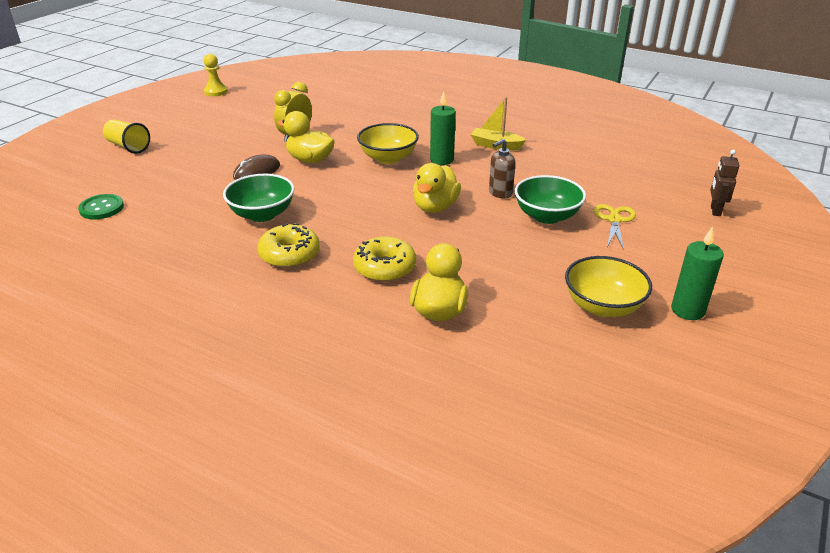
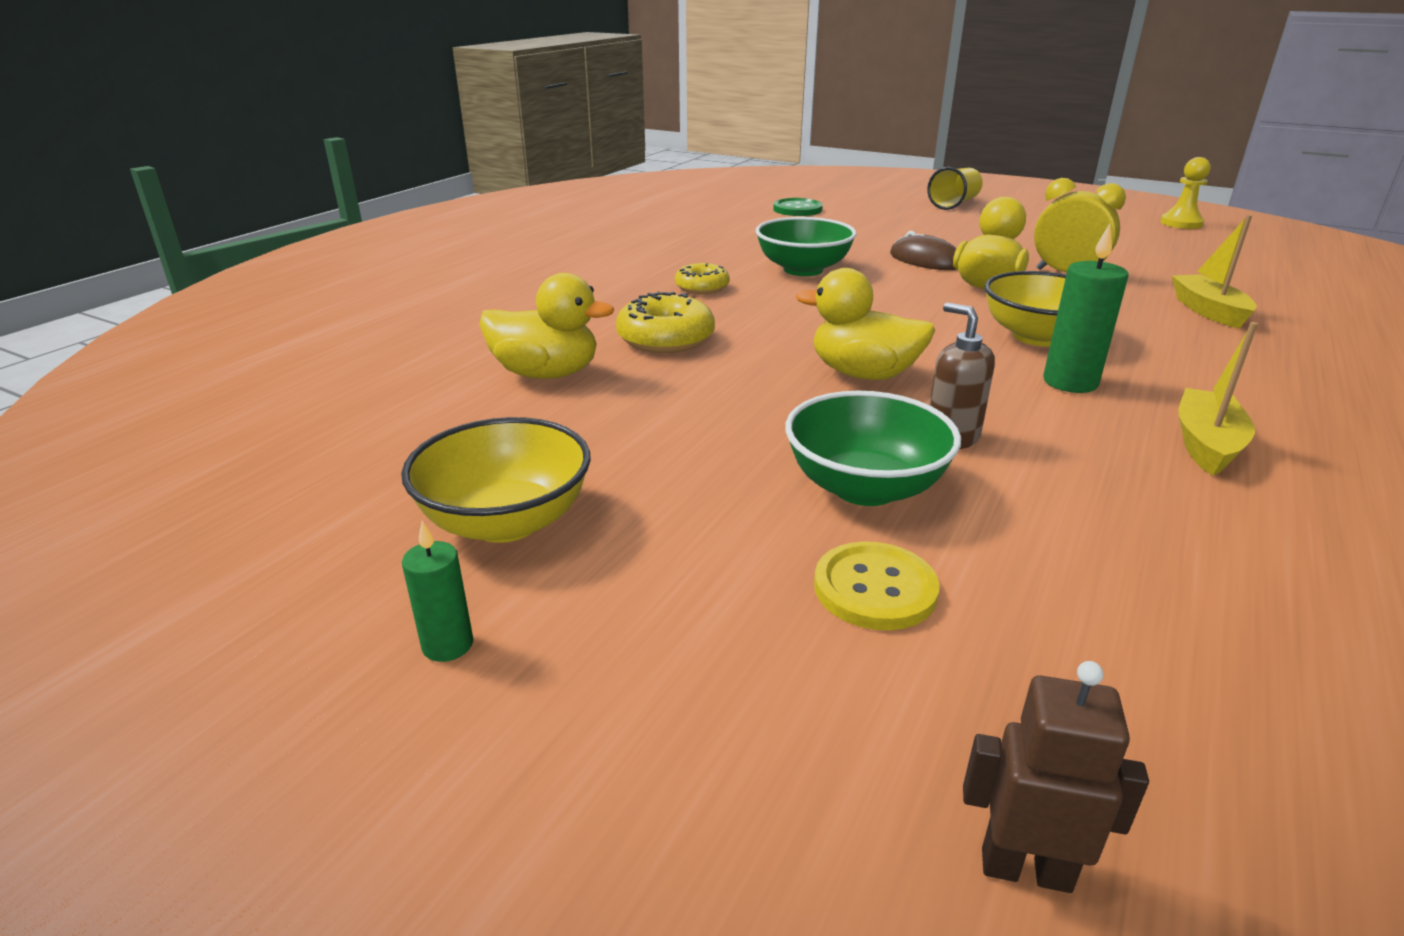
camera: 90 degrees right, 5 degrees down
(289, 254) = (702, 287): yellow donut -> yellow donut, size x0.65
(358, 115) = (1208, 311): none -> yellow boat
(614, 220) = (875, 589): yellow scissors -> yellow button
(687, 310) = (448, 645): green candle -> green candle, size x0.59

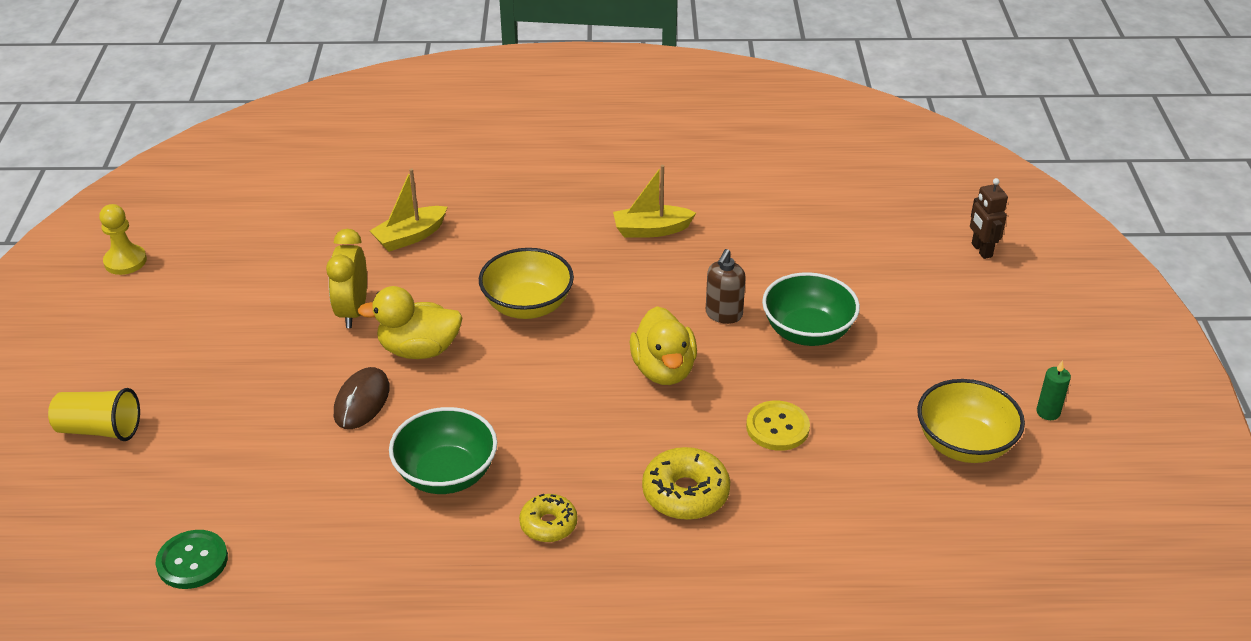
camera: 120 degrees left, 10 degrees up
(546, 374) = (801, 529): yellow duck -> none
(875, 589) = (886, 308): yellow button -> yellow button (777, 427)
(1070, 382) = (602, 282): green candle -> none

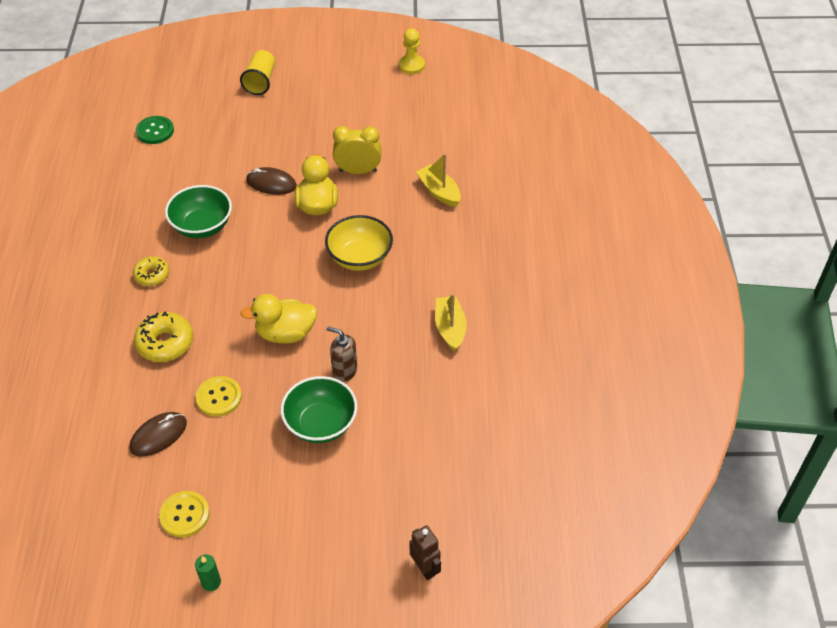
camera: 90 degrees right, 10 degrees up
(848, 483) = (158, 435): none -> brown mouse
(964, 444) = (184, 515): yellow bowl -> yellow button
(981, 250) = (425, 568): brown robot -> brown robot turned 75 degrees clockwise

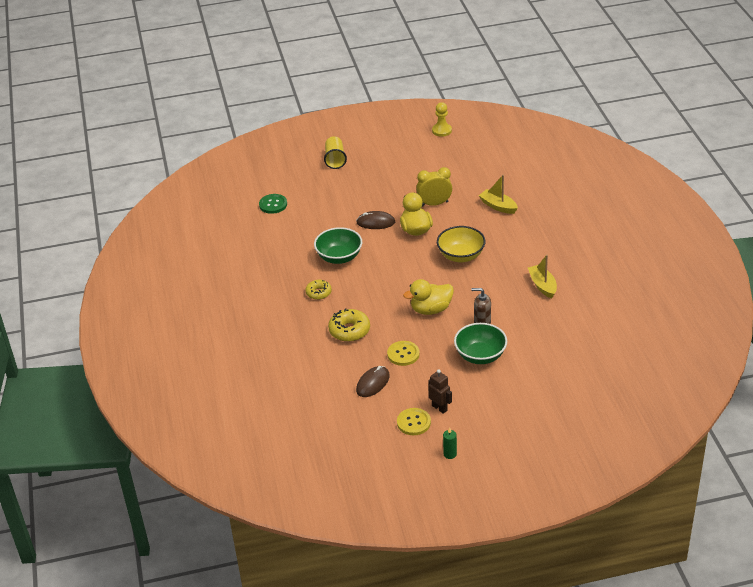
camera: 10 degrees left, 10 degrees down
(425, 568) = (586, 419): brown robot -> brown robot (439, 408)

